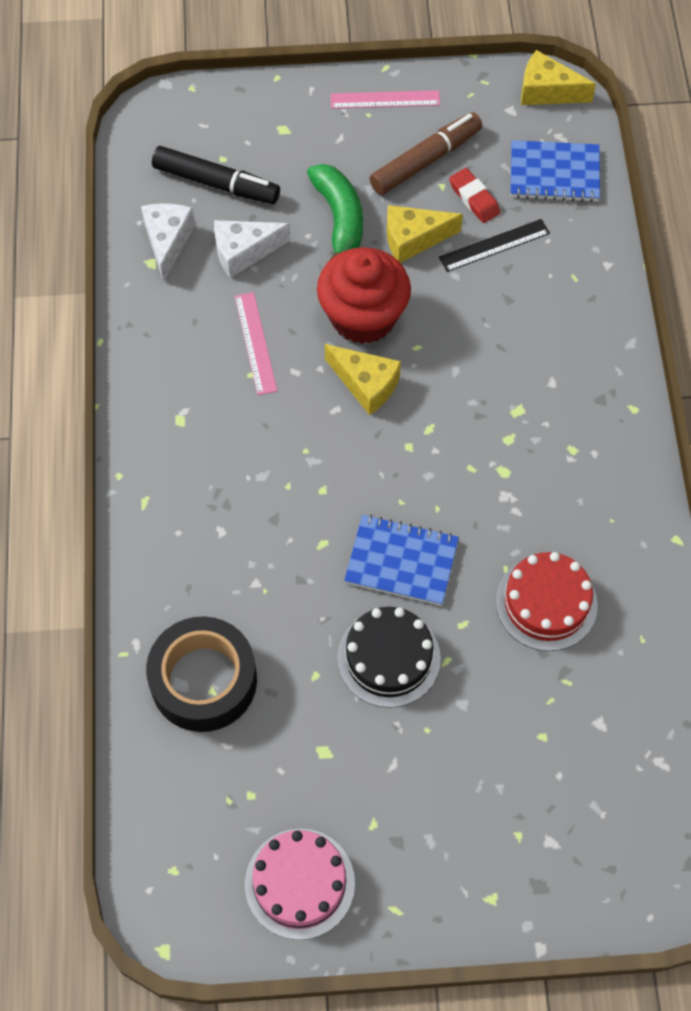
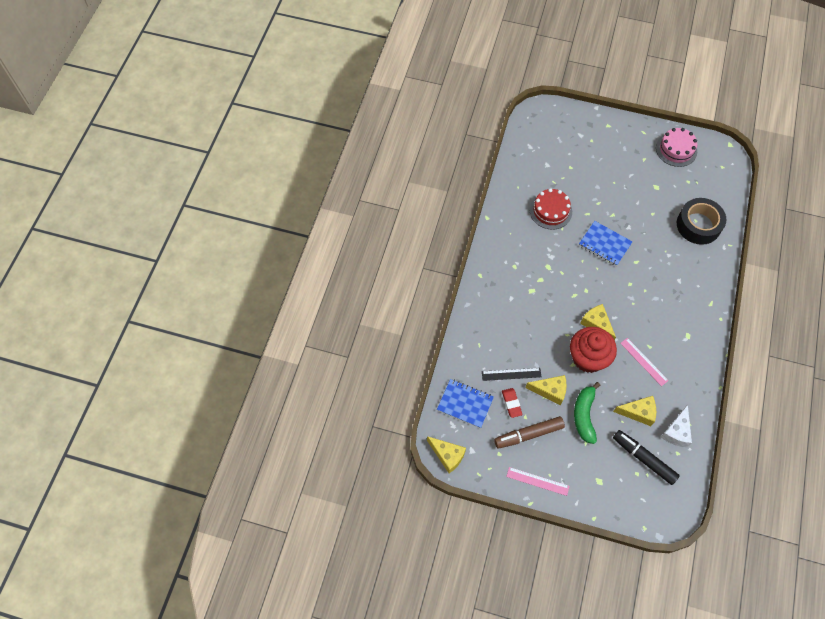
camera: 160 degrees left, 0 degrees up
(244, 252) = (638, 412): white cheese -> yellow cheese
(255, 343) = (644, 361): pink ruler -> pink ruler turned 45 degrees counterclockwise
(388, 658) = (621, 211): black cake -> none

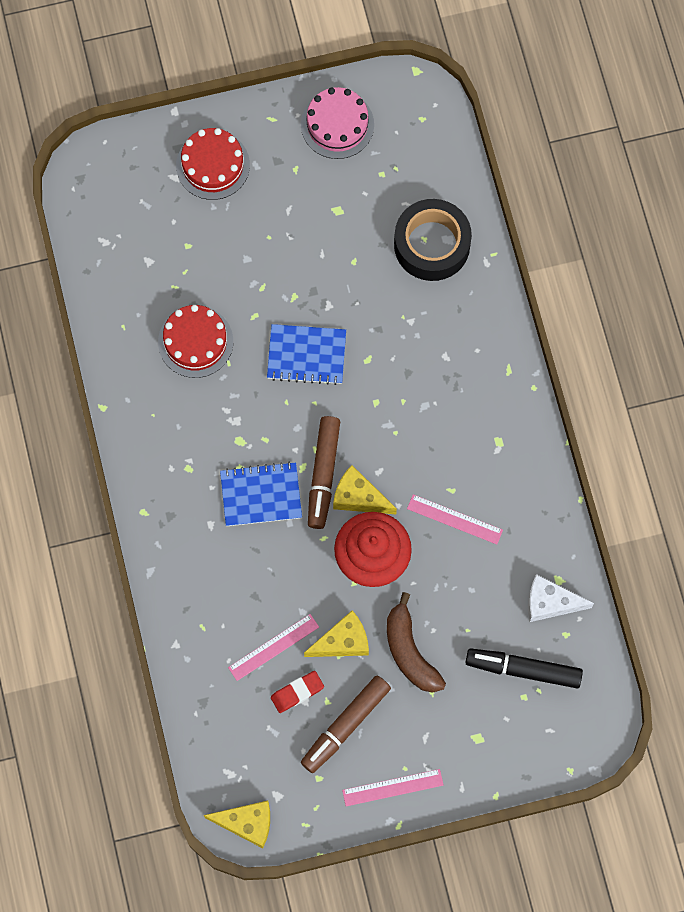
camera: 30 degrees left, 10 degrees up
(465, 404) = (230, 731): blue notebook -> blue notebook (261, 495)
(511, 374) = (273, 647): black ruler -> pink ruler
(511, 403) = (297, 692): red eraser -> red eraser turned 75 degrees counterclockwise
(583, 304) = (323, 474): none -> brown marker
(584, 415) = (410, 651): green banana -> brown banana
(602, 138) = (213, 165): none -> red cake
(638, 412) = (483, 604): yellow cheese -> none
(676, 432) = (550, 603): white cheese -> white cheese turned 105 degrees clockwise

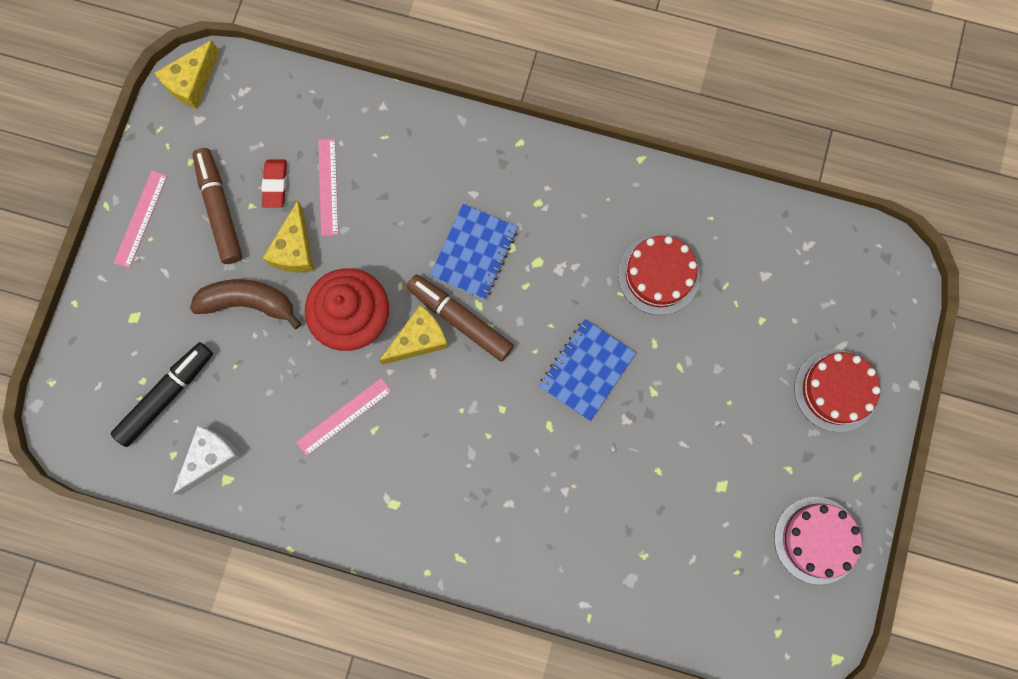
camera: 120 degrees right, 5 degrees up
(432, 245) = (633, 560): black tape -> none

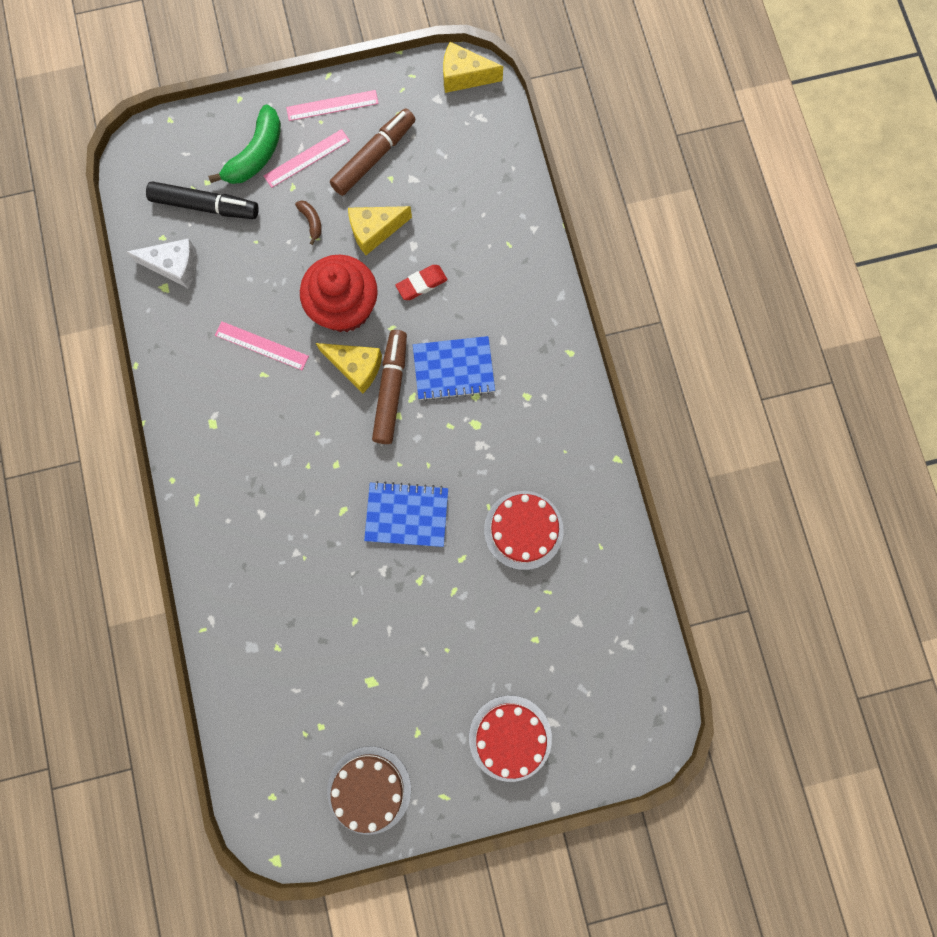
camera: 60 degrees right, 0 degrees up
(144, 318) = (256, 154): none -> green banana
(248, 303) = (311, 222): brown banana -> brown banana, size x0.48
(275, 185) = (418, 186): red eraser -> red eraser (421, 284)
(328, 187) = (440, 226): pink ruler -> pink ruler (307, 158)
(817, 540) = (369, 789): pink cake -> brown cake

